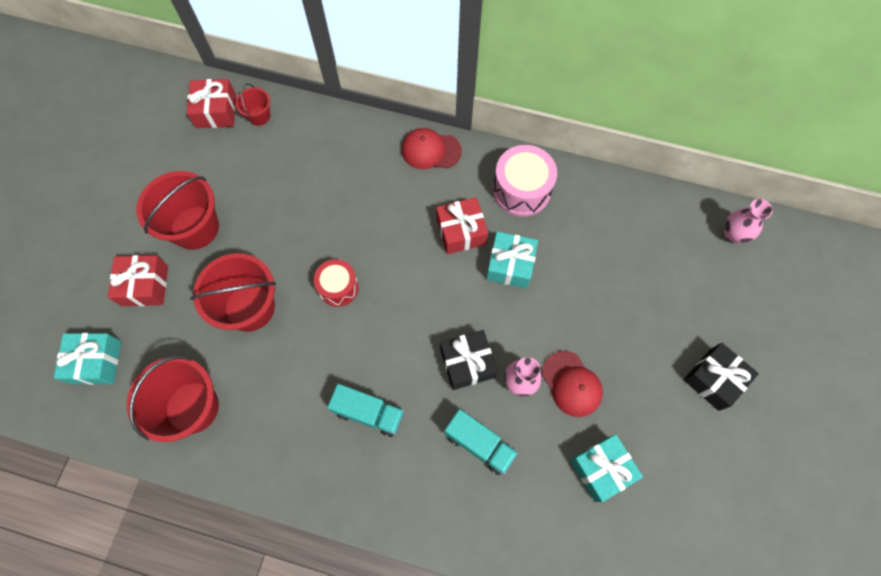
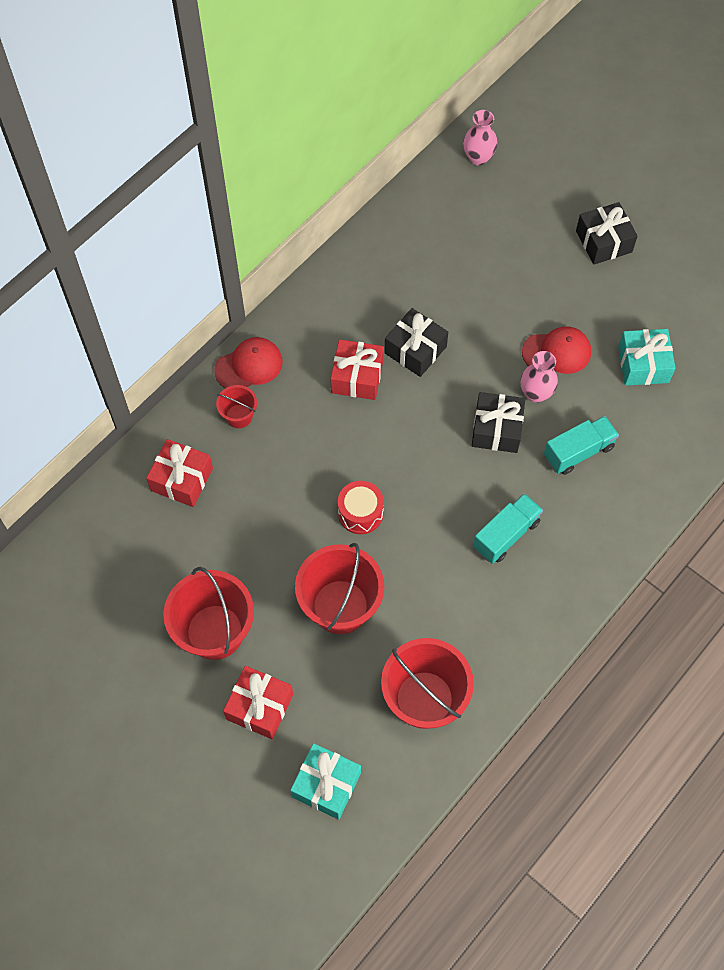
camera: 65 degrees left, 5 degrees down
(216, 111) = (73, 561): red gift -> red gift (182, 479)
(259, 116) = (106, 517): red bucket -> red bucket (239, 416)
(430, 150) = (249, 366): red cap -> red cap turned 150 degrees counterclockwise
(510, 265) = (415, 350): turquoise gift -> black gift
(521, 190) = (340, 304): pink drum -> none

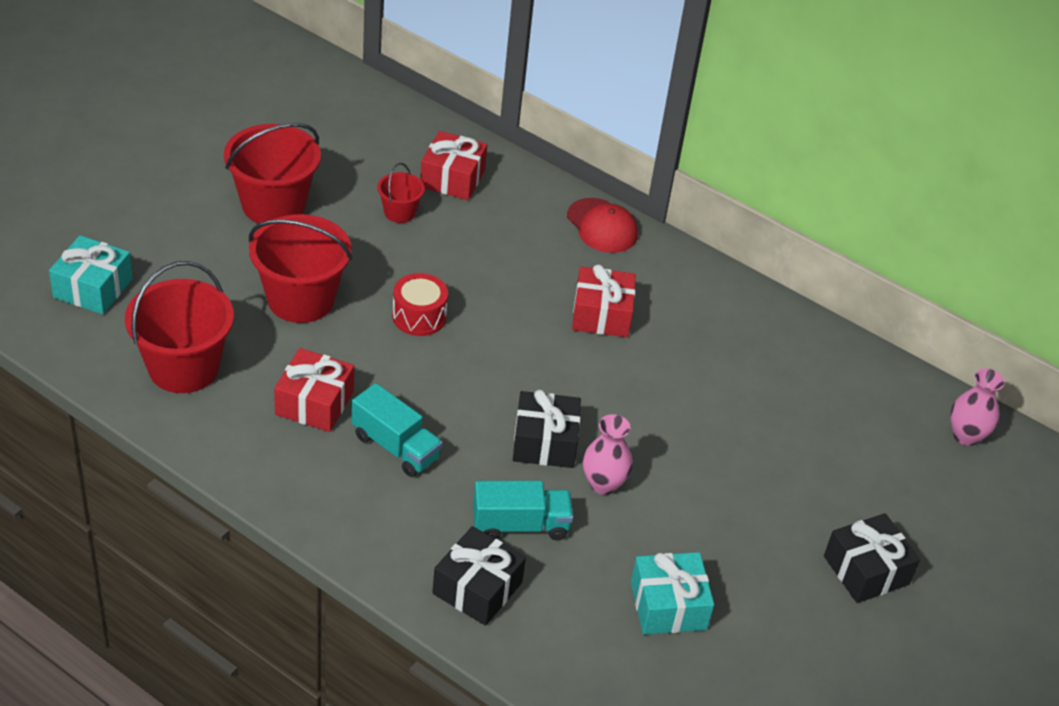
camera: 80 degrees right, 20 degrees down
(239, 416) = (535, 219): red bucket -> red bucket (399, 212)
(259, 707) = (186, 238): red gift -> red gift (314, 403)
(415, 350) = (649, 367): black gift -> black gift (477, 588)
(557, 352) = (671, 509): red cap -> none
(578, 452) = (520, 525): turquoise truck -> turquoise truck turned 60 degrees counterclockwise

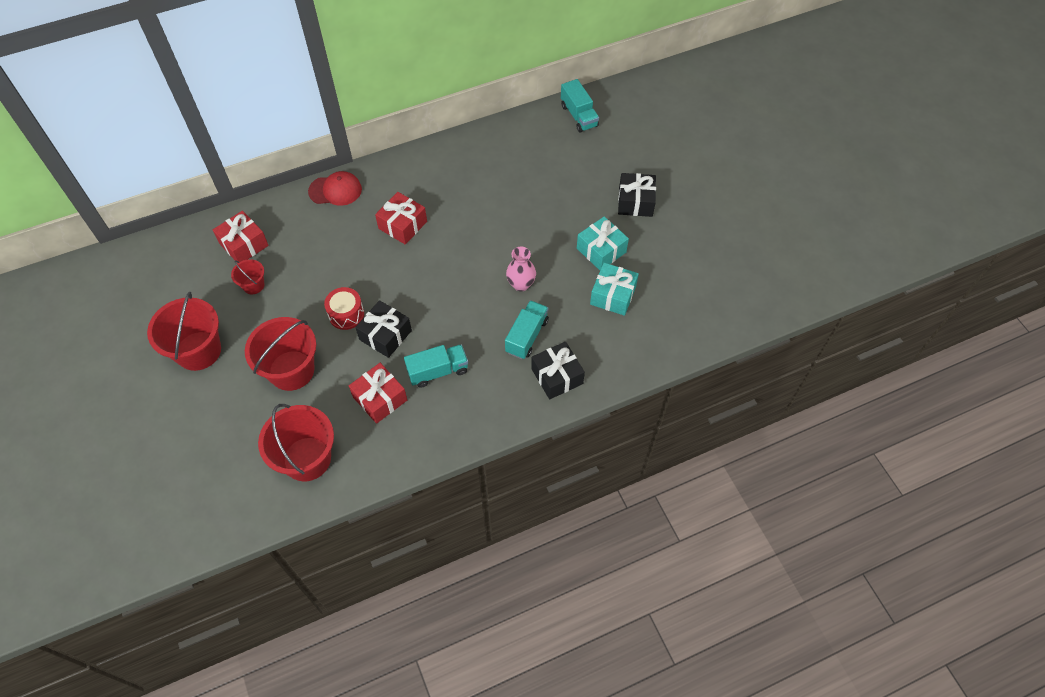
camera: 55 degrees left, 15 degrees up
(93, 288) = (202, 486): turquoise gift -> turquoise gift (601, 250)
(544, 442) = (477, 297): black gift -> black gift (385, 335)
(966, 436) = (579, 116): pink vase -> turquoise truck

